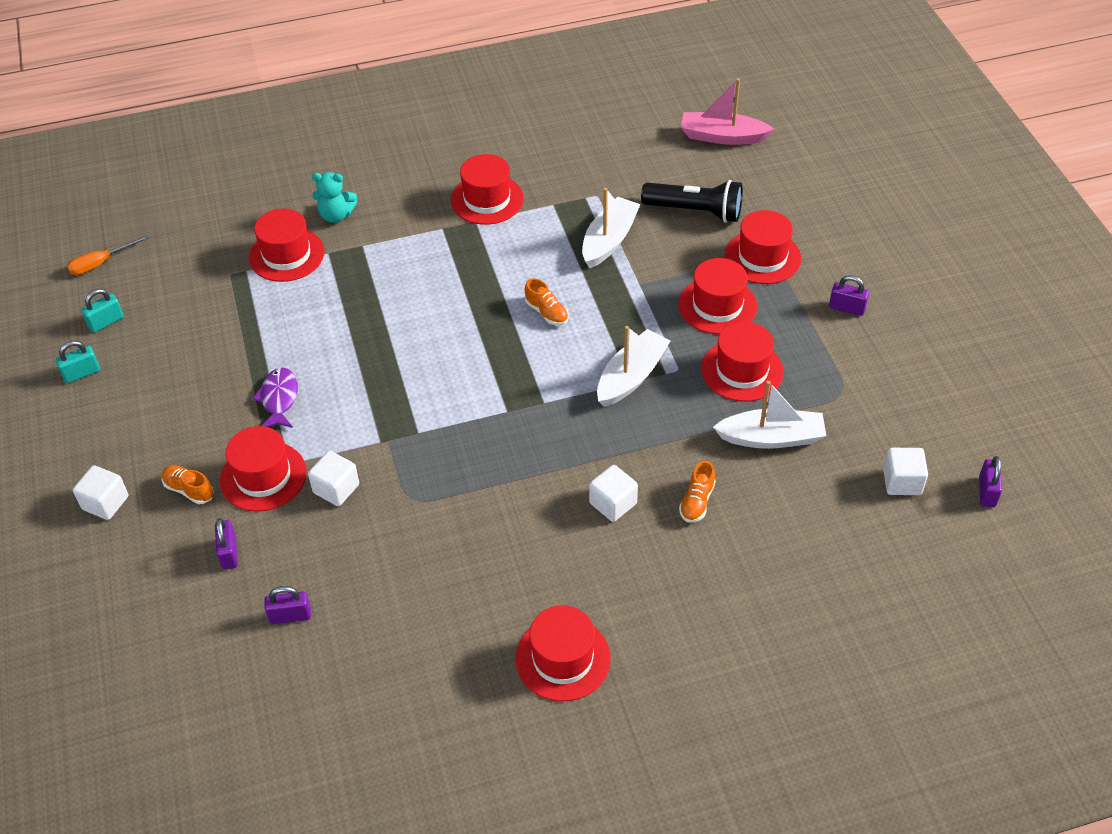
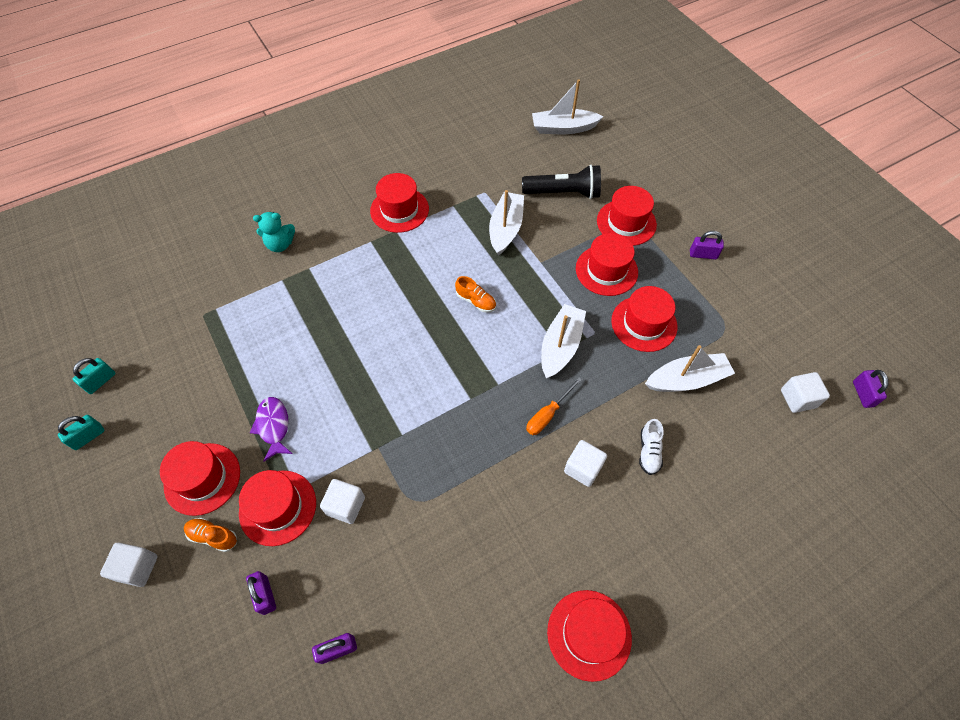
camera: 15 degrees left, 10 degrees up
(101, 263) = (84, 325): orange screwdriver -> orange screwdriver (548, 414)
(286, 255) = (247, 288): red hat -> red hat (202, 478)
(697, 501) = (649, 451): orange shoe -> white shoe
(722, 137) = (563, 128): pink boat -> white boat

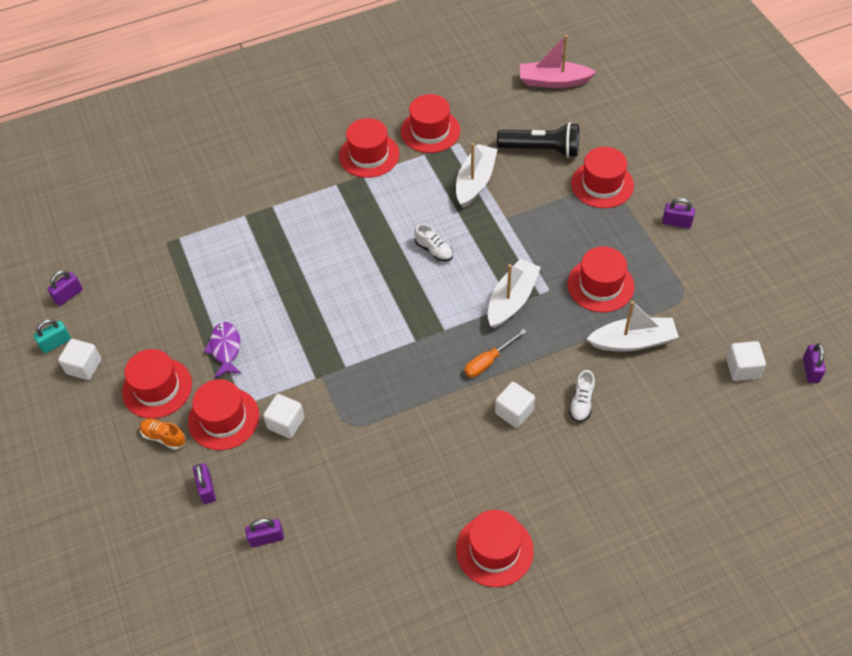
camera: 10 degrees right, 5 degrees down
(100, 381) = (68, 295): turquoise padlock -> purple padlock
(137, 568) = (96, 456): white cube -> white cube (84, 366)
(280, 244) = (246, 181): turquoise teddy bear -> none
(476, 301) = (434, 250): orange shoe -> white shoe
(563, 128) = (553, 81): white boat -> pink boat
(606, 270) = (572, 230): red hat -> red hat (430, 131)

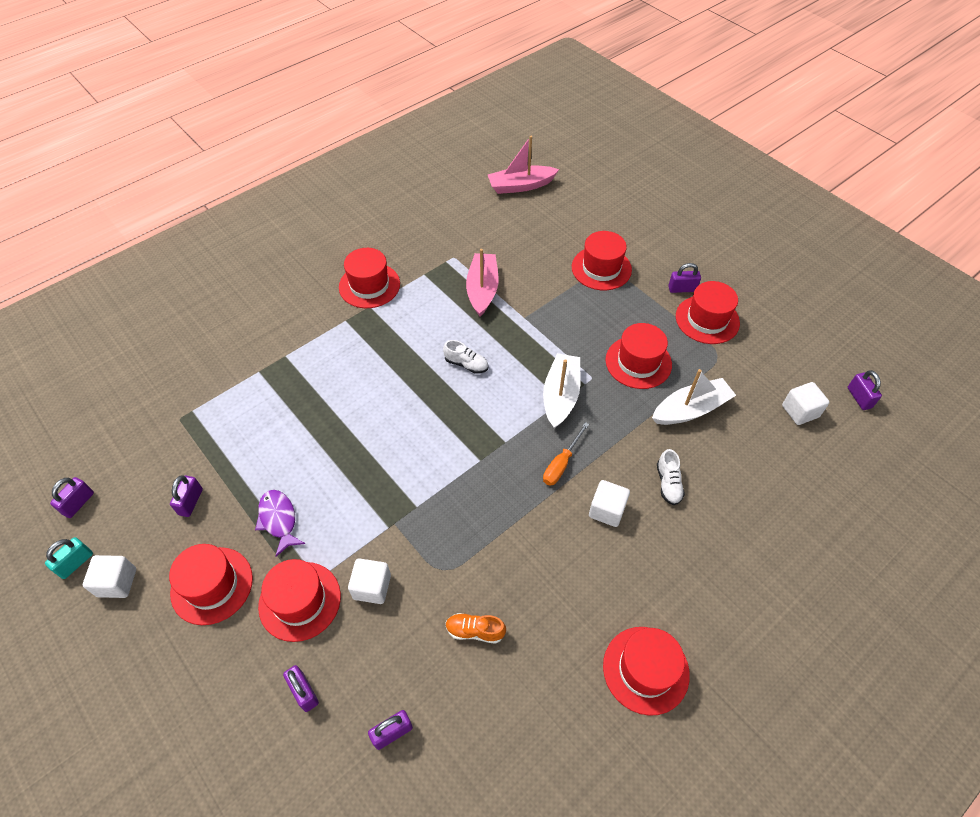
camera: 20 degrees left, 0 degrees up
(158, 316) = (191, 502): none -> purple padlock
(164, 437) = (235, 642): orange shoe -> orange shoe (475, 631)
(430, 131) = (422, 251): red hat -> red hat (707, 319)
(475, 182) = (482, 290): white boat -> pink boat
(541, 149) = (533, 248): black flashlight -> none

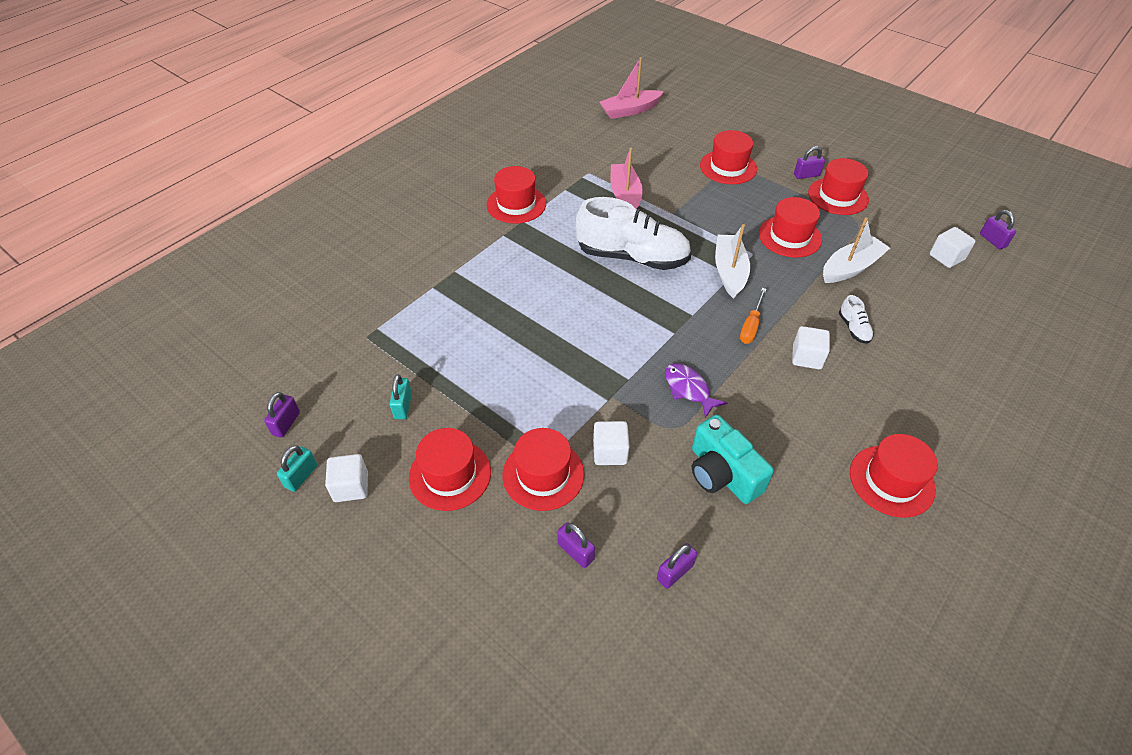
camera: 10 degrees left, 5 degrees down
(191, 502) = (403, 406): purple padlock -> turquoise padlock
(279, 520) = (497, 409): purple fish -> purple fish (688, 389)
(466, 364) = (632, 257): white shoe -> white shoe, size x2.47
(475, 631) = (722, 474): orange shoe -> turquoise camera

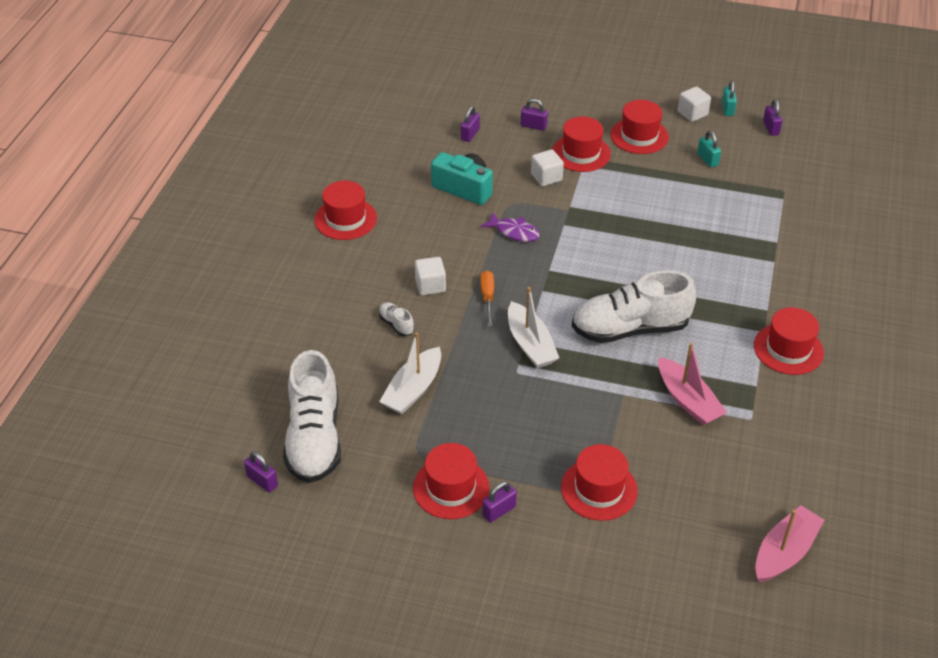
camera: 155 degrees right, 5 degrees down
(790, 236) = (487, 407): red hat -> none
(946, 257) = (314, 438): white cube -> white shoe

